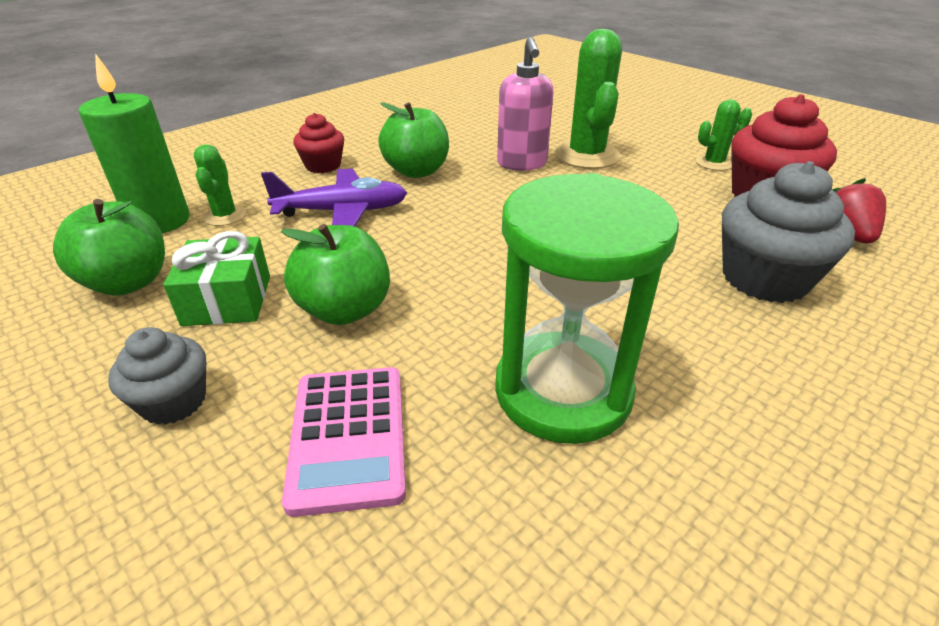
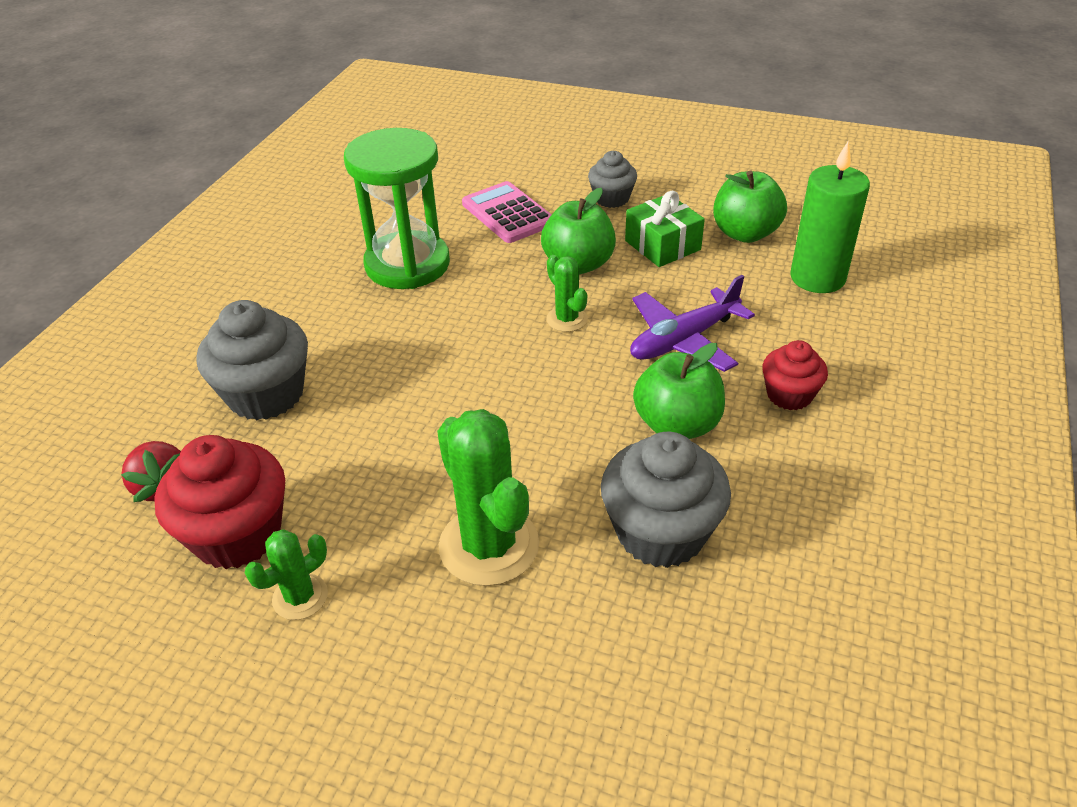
camera: 155 degrees right, 5 degrees up
(225, 216) = (776, 300): green cactus -> green cactus (567, 319)
(481, 139) = (660, 532): none -> grey cupcake
(522, 164) = (565, 489): pink soap dispenser -> none

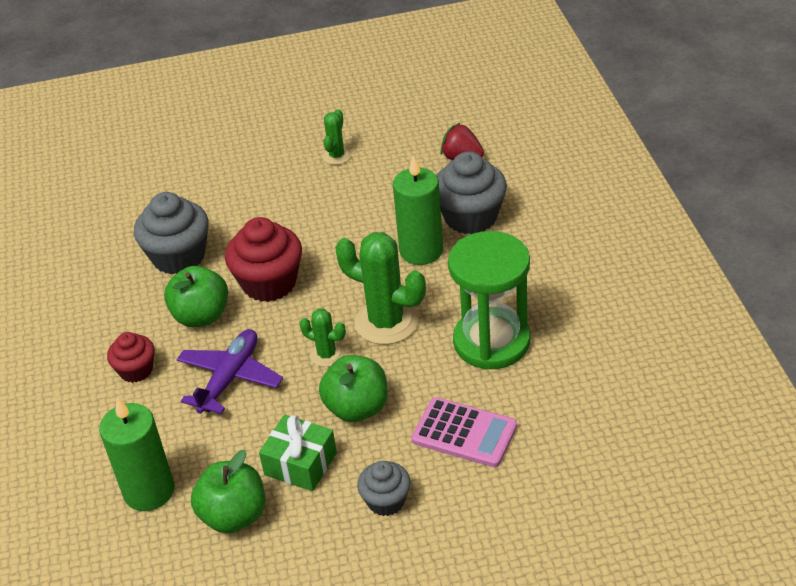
camera: 150 degrees right, 0 degrees up
(238, 534) = (396, 160): red cupcake -> red cupcake (269, 283)
(363, 381) = (421, 251): none -> green candle
(489, 545) = (265, 212): green cactus -> green cactus (386, 322)

